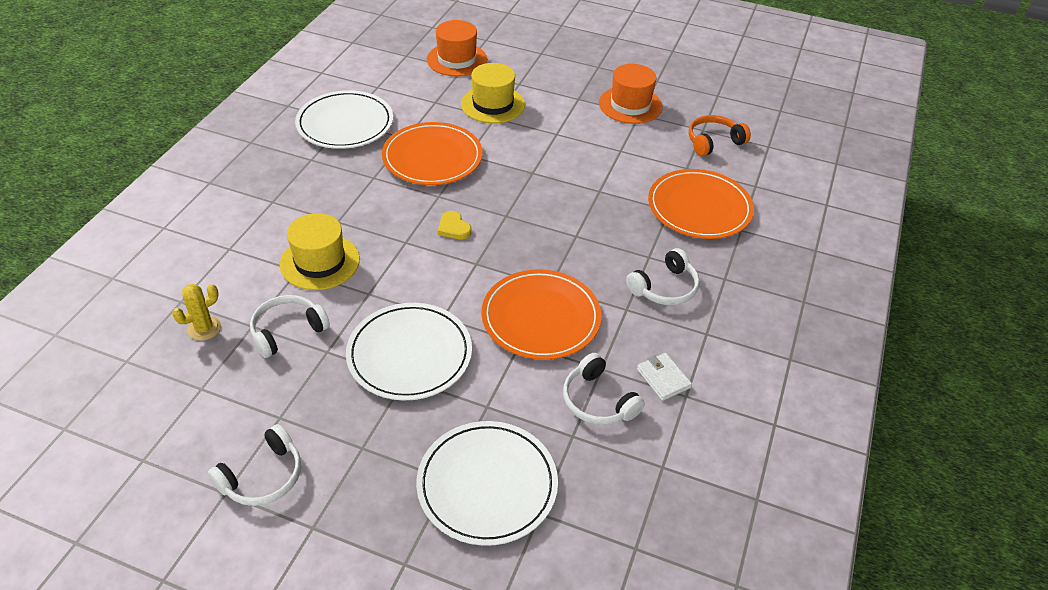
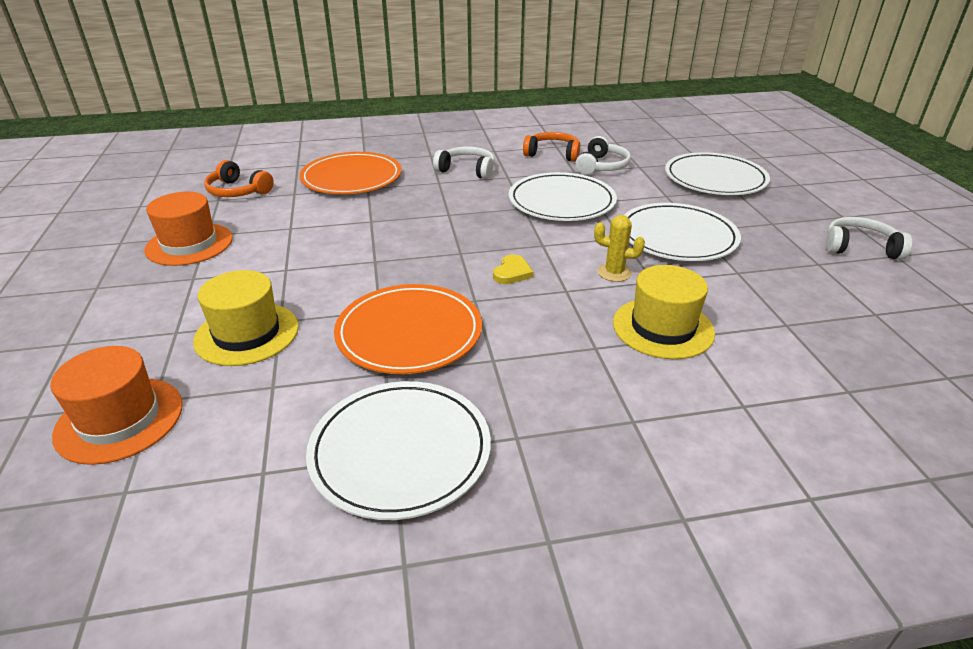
camera: 120 degrees left, 10 degrees down
(204, 328) = (839, 351): yellow cactus -> yellow cactus (614, 273)
(287, 331) = (756, 302): white headphones -> none
(541, 318) = (561, 201): orange plate -> white plate
(663, 378) = (553, 154): white wallet -> orange headphones

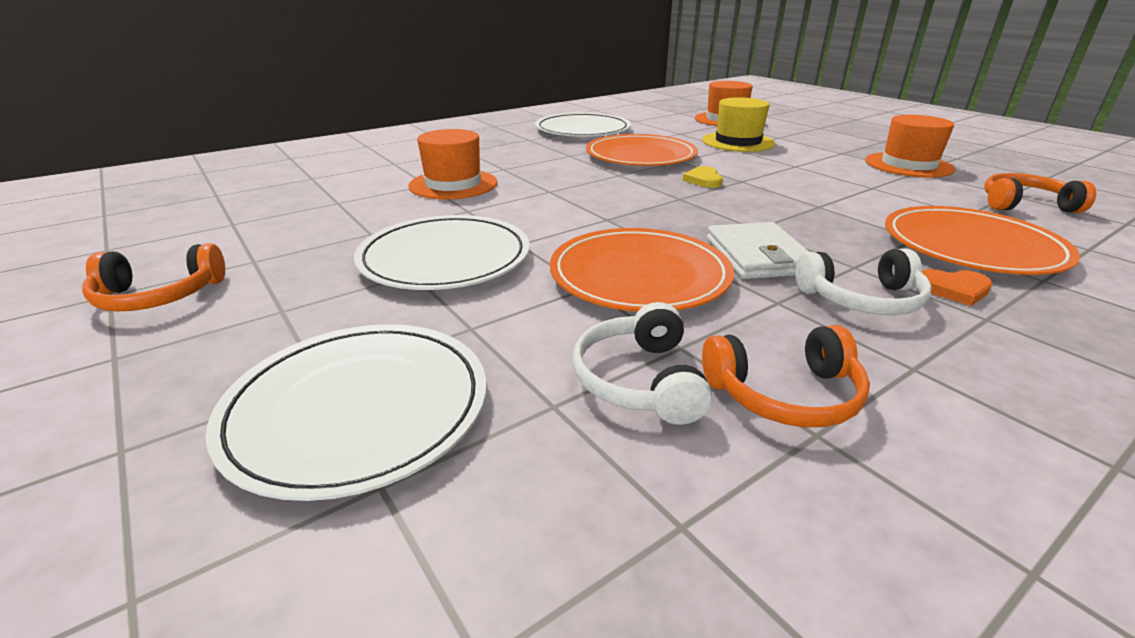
camera: 155 degrees right, 5 degrees down
(416, 165) = (953, 289): none -> orange heart
(480, 197) = (757, 256): none -> white wallet
(512, 272) = (611, 194): yellow heart -> yellow heart (703, 180)
(561, 201) = (639, 275): white plate -> orange plate
(614, 273) = (511, 210): yellow cactus -> none
(663, 328) = (453, 184): yellow hat -> orange hat
(860, 247) = (158, 296): white headphones -> orange headphones

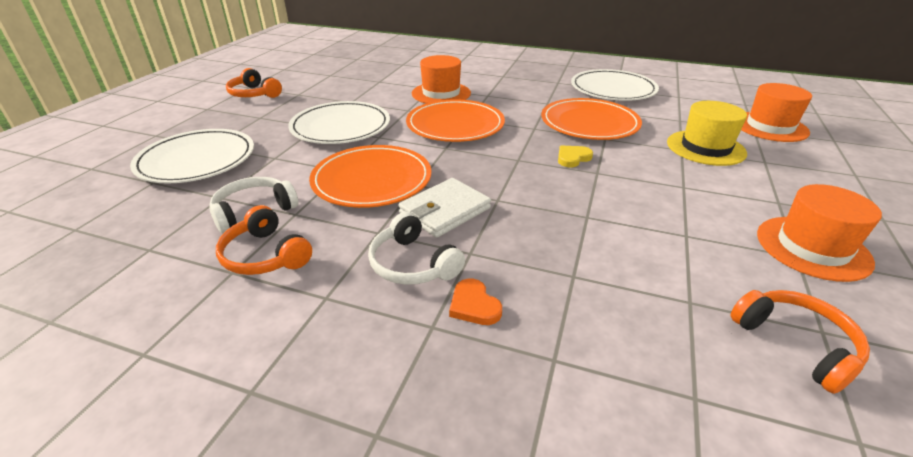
camera: 55 degrees right, 5 degrees up
(971, 246) = (592, 310): orange plate -> orange plate (455, 125)

